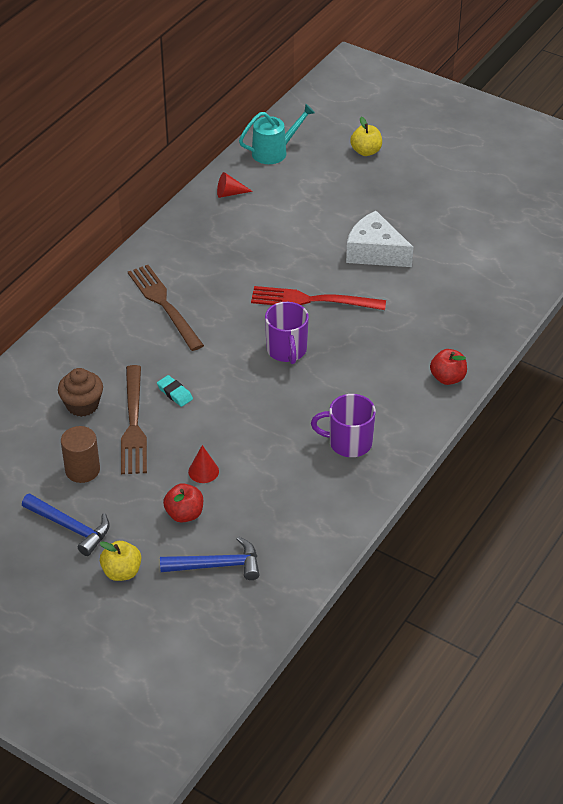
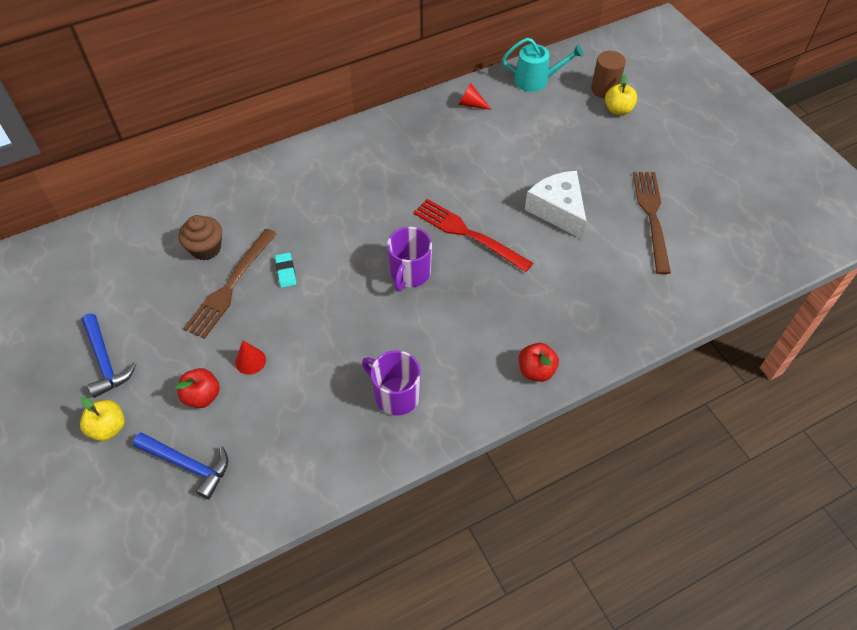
camera: 30 degrees right, 10 degrees up
(82, 470) = (158, 310): brown cylinder -> brown cylinder (604, 89)
(163, 304) = (340, 183): brown fork -> brown fork (651, 216)

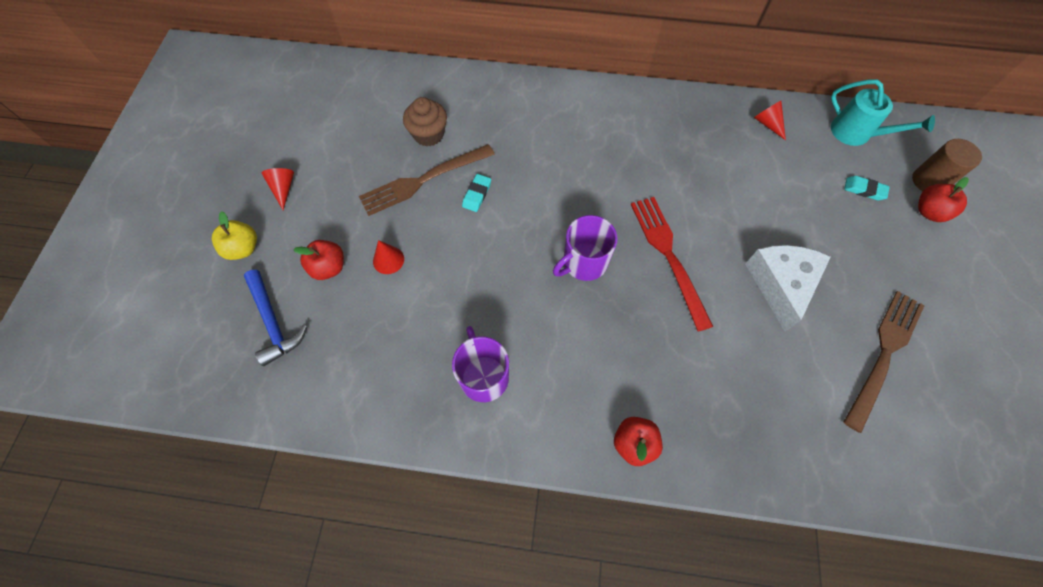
camera: 35 degrees right, 10 degrees up
(105, 361) = (283, 188): blue hammer -> red cone
(568, 117) = (864, 190): none -> turquoise eraser
(618, 110) = (929, 212): yellow apple -> red apple

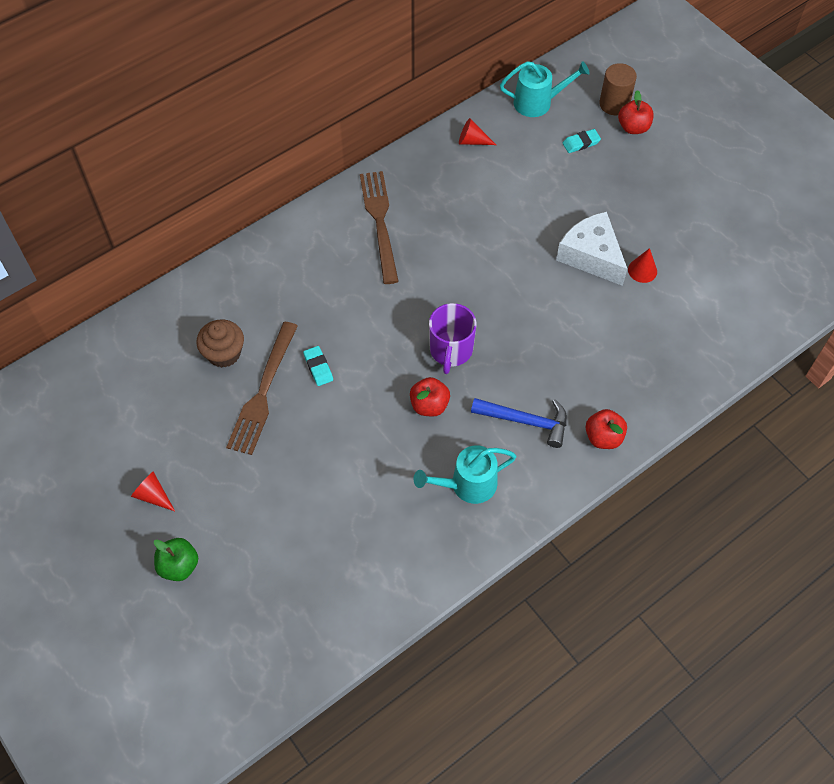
camera: 45 degrees left, 5 degrees down
(243, 248) = (179, 566): yellow apple -> green apple
(273, 322) = (273, 590): blue hammer -> blue hammer (526, 421)
(329, 267) = (267, 517): red apple -> red apple (429, 405)
(388, 260) = (307, 471): red cone -> red cone (642, 270)
(483, 376) = (467, 485): purple mug -> turquoise watering can
(667, 255) = (501, 296): red fork -> none
(884, 353) = (689, 249): brown fork -> brown fork (379, 221)

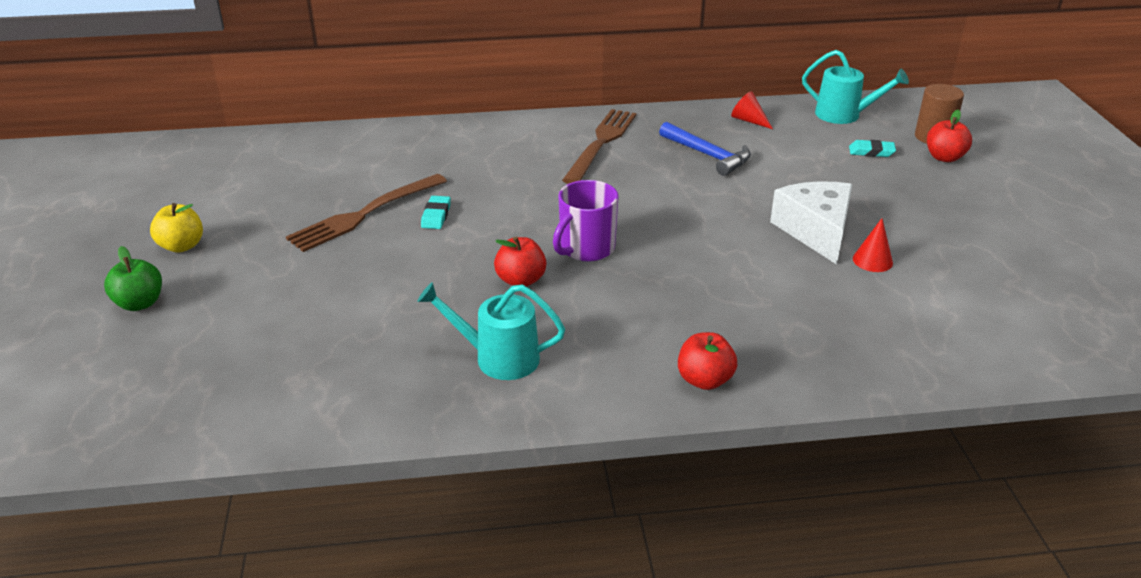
camera: 30 degrees right, 25 degrees down
(153, 495) = (182, 246): red cone -> yellow apple
(224, 353) = (359, 178): brown cupcake -> none
(526, 421) = (619, 331): blue hammer -> blue hammer (708, 155)

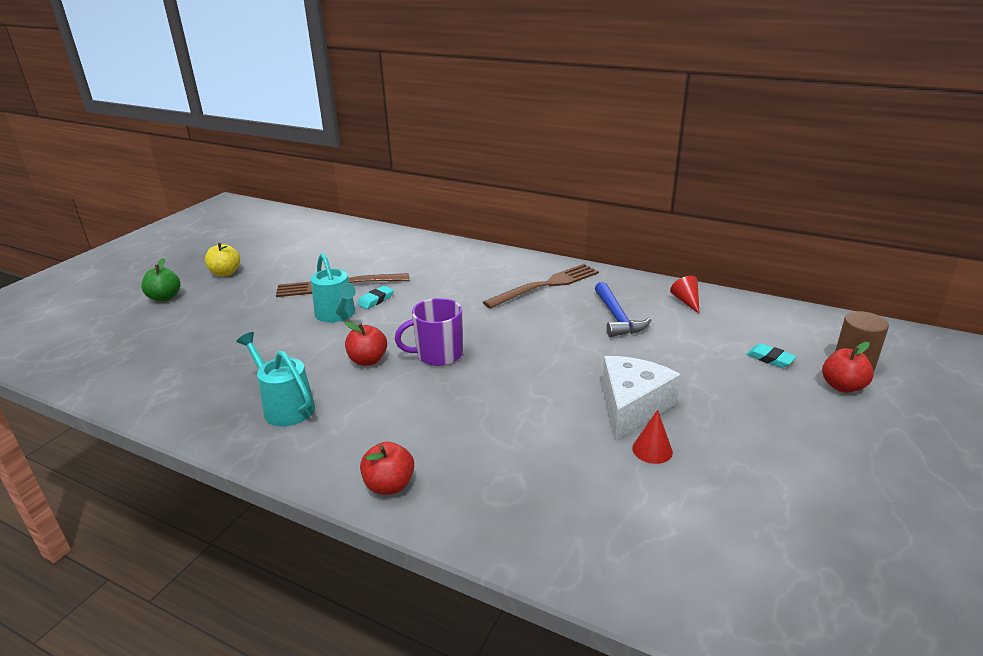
camera: 35 degrees right, 5 degrees down
(844, 115) = (782, 321): turquoise watering can -> turquoise watering can (337, 315)

